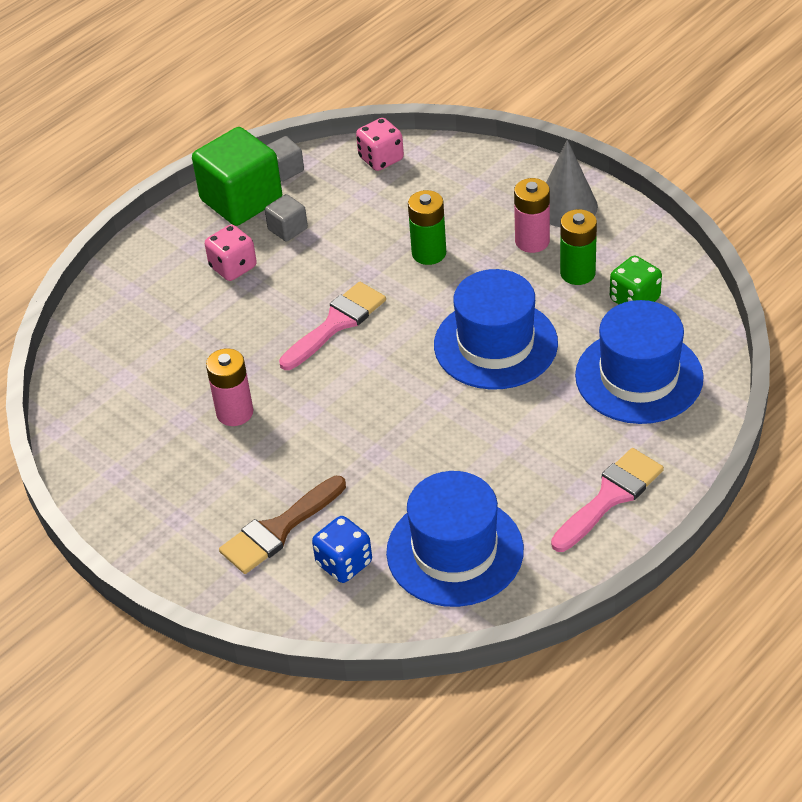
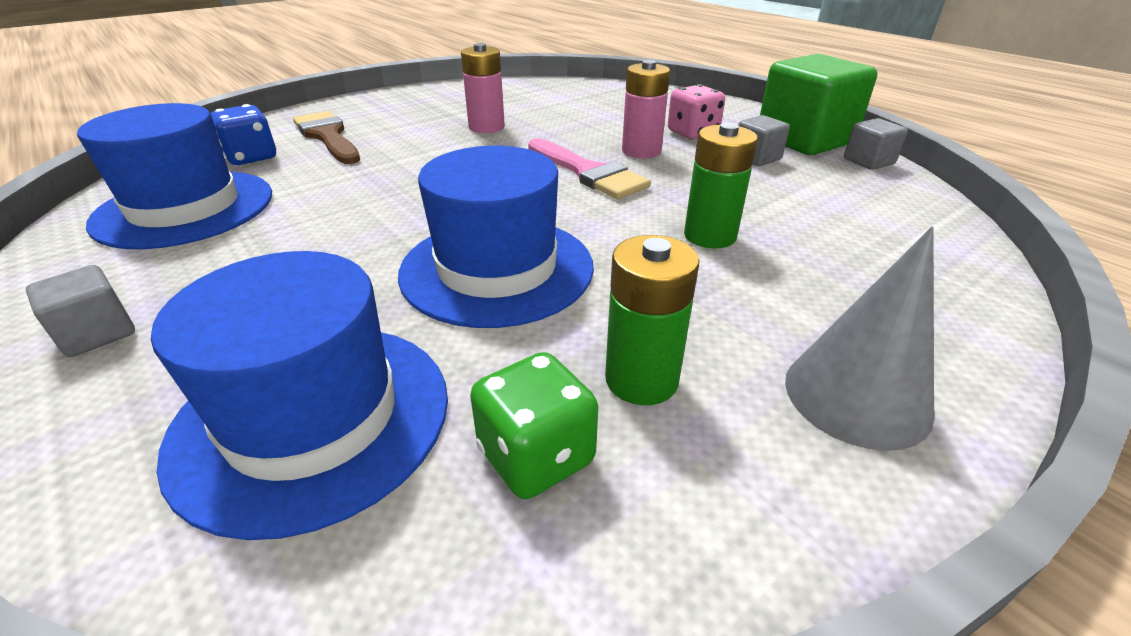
camera: 95 degrees right, 10 degrees down
(381, 159) = (922, 218): pink dice -> none
(532, 241) = (739, 334): pink battery -> pink battery (641, 151)
(610, 497) = (97, 333): pink brush -> grey cube

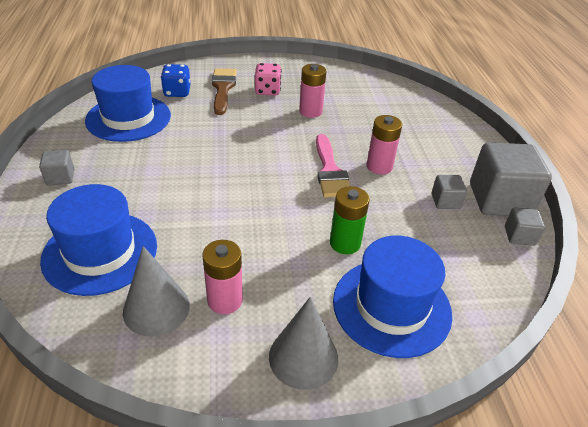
camera: 30 degrees right, 5 degrees up
(497, 269) = (223, 214): blue hat -> blue hat (391, 306)
(536, 456) = (156, 308): green dice -> grey cone
(641, 380) = (225, 300): green battery -> pink battery
(692, 133) = (430, 164): pink dice -> pink dice (267, 91)
(804, 140) = (499, 200): green cube -> grey cube

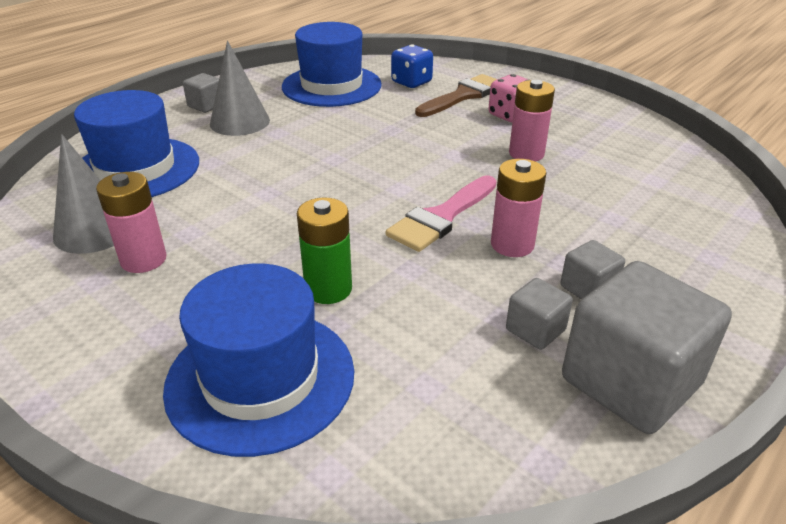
camera: 50 degrees right, 5 degrees down
(303, 357) = (109, 350): grey cone -> grey cone (240, 122)
(519, 236) = (578, 442): grey cube -> grey cube (588, 288)

